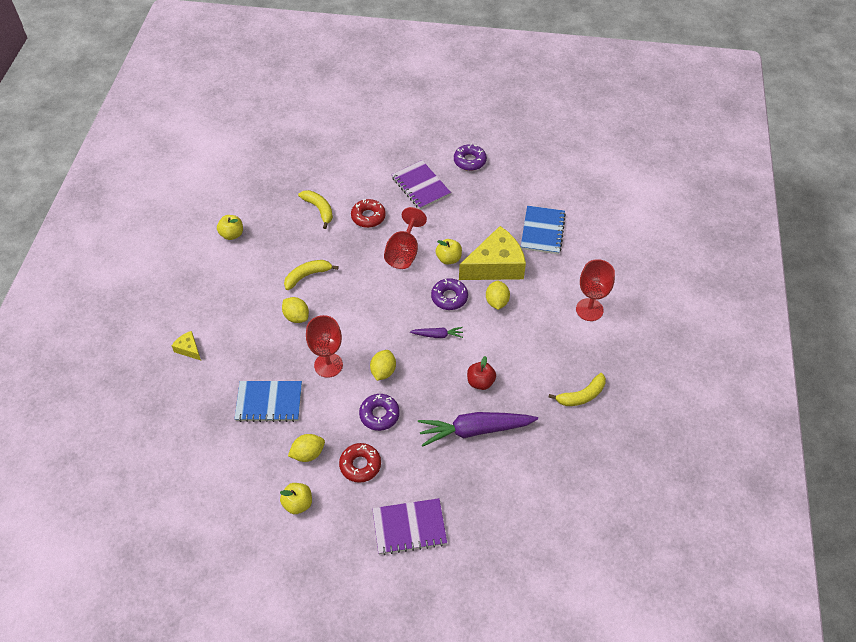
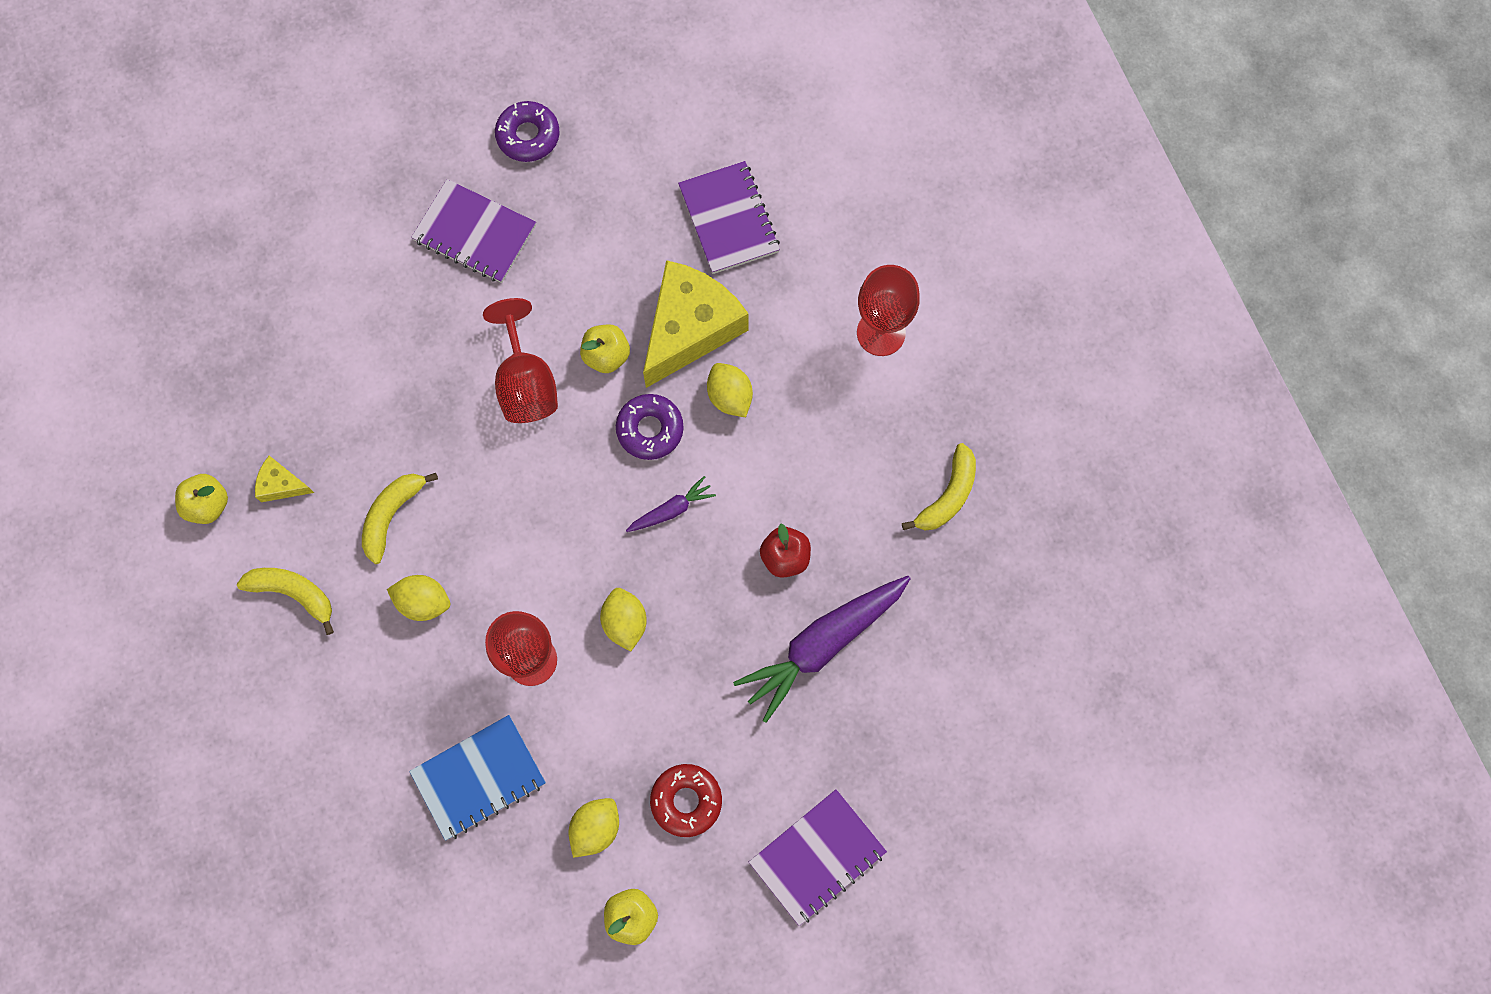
camera: 30 degrees left, 20 degrees up
(189, 349) = (284, 759): yellow cheese -> yellow cheese (281, 485)
(319, 209) = (328, 373): yellow banana -> yellow banana (293, 593)
(368, 217) = (422, 343): red donut -> none
(379, 415) = (664, 701): purple donut -> none
(542, 231) = (729, 219): blue notebook -> purple notebook

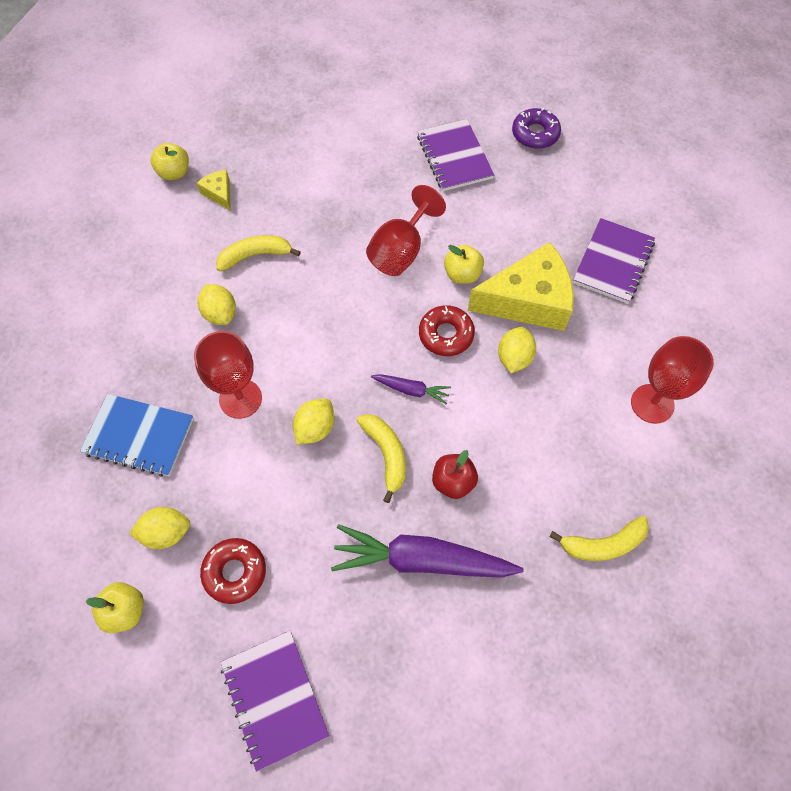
camera: 45 degrees right, 10 degrees down
(293, 593) = (163, 250): yellow banana -> yellow banana (386, 454)
(650, 429) = (446, 334): purple donut -> red donut
(817, 857) = (274, 699): purple notebook -> purple notebook turned 60 degrees clockwise

